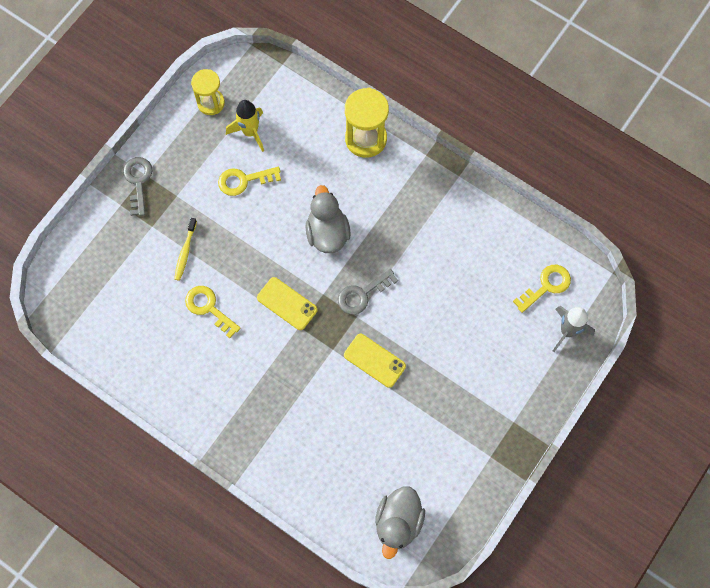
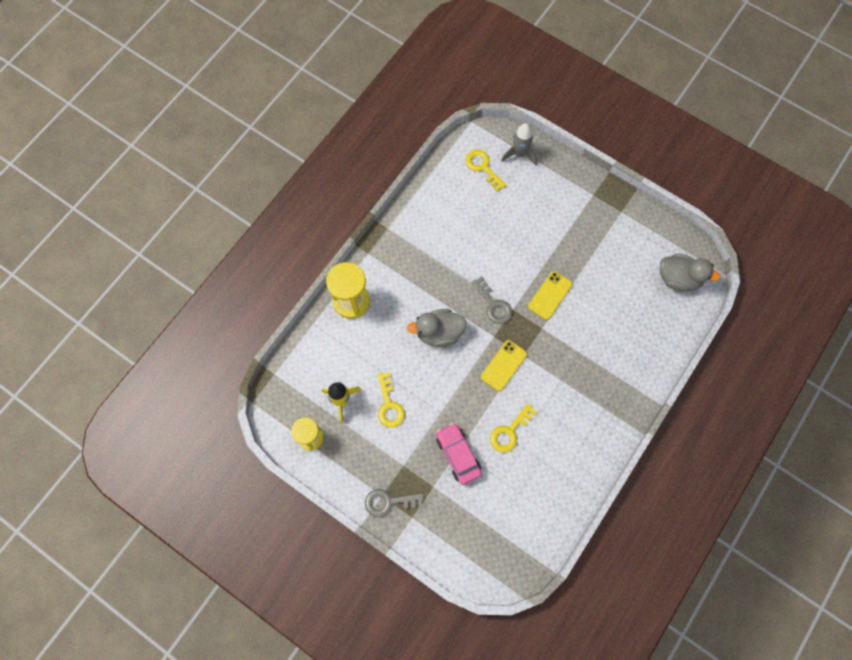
camera: 90 degrees left, 0 degrees up
(185, 252) = (458, 455): yellow toothbrush -> pink car

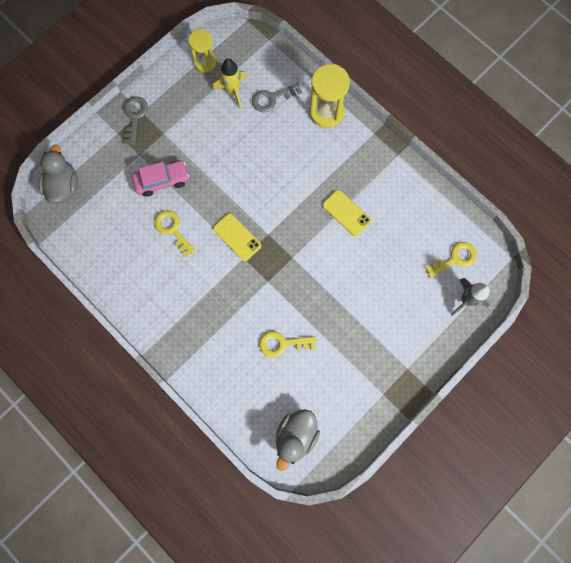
camera: 100 degrees right, 5 degrees up
(389, 405) = (220, 130): yellow key -> yellow key (282, 343)
(439, 333) = (281, 184): grey duck -> grey duck (64, 186)
(493, 304) = (300, 240): grey key -> grey key (272, 98)
(550, 295) = (300, 296): yellow phone -> yellow phone (346, 213)

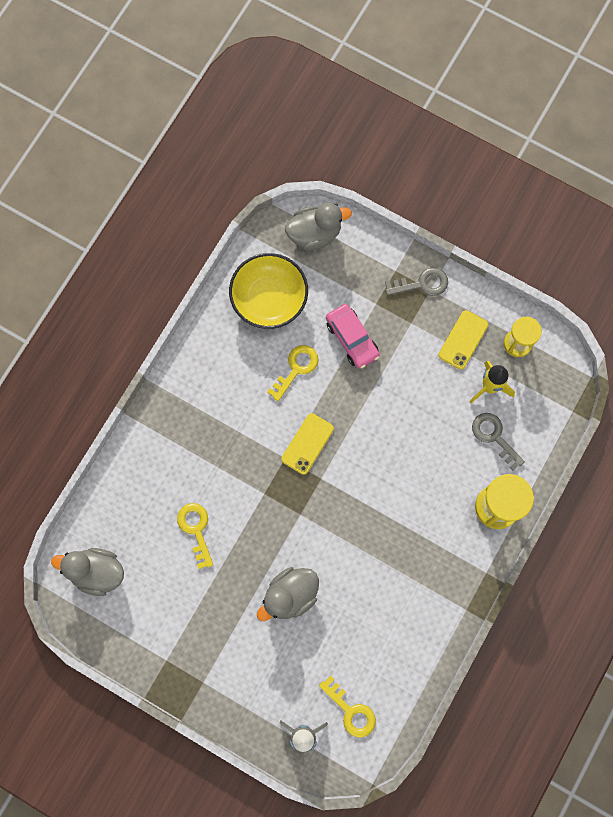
camera: 75 degrees right, 0 degrees up
(106, 236) = (269, 299): none -> yellow bowl
(346, 213) = (372, 564): yellow phone -> yellow phone (463, 340)
(355, 282) = (290, 595): none -> grey duck

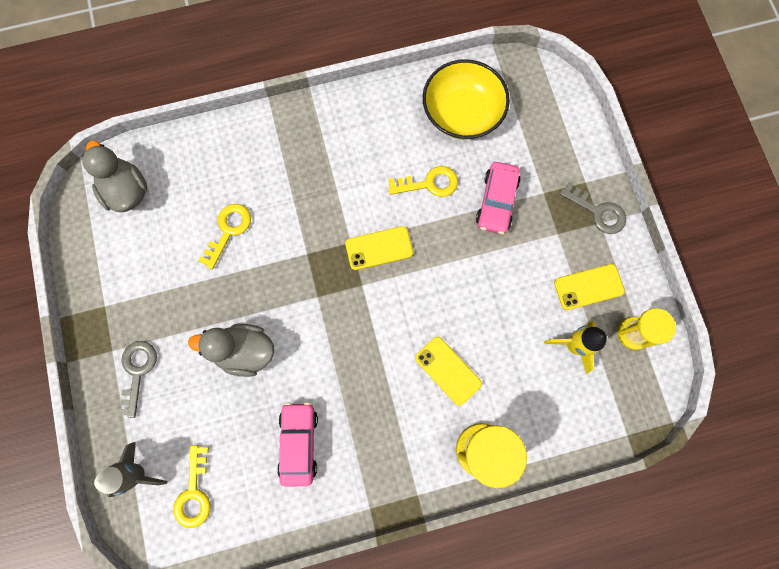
camera: 45 degrees right, 0 degrees up
(315, 234) = (548, 97): grey duck -> none
(384, 616) = (299, 443): none -> pink car
(429, 479) = (448, 370): none -> yellow phone
(494, 437) = (537, 390): grey key -> grey key (137, 372)

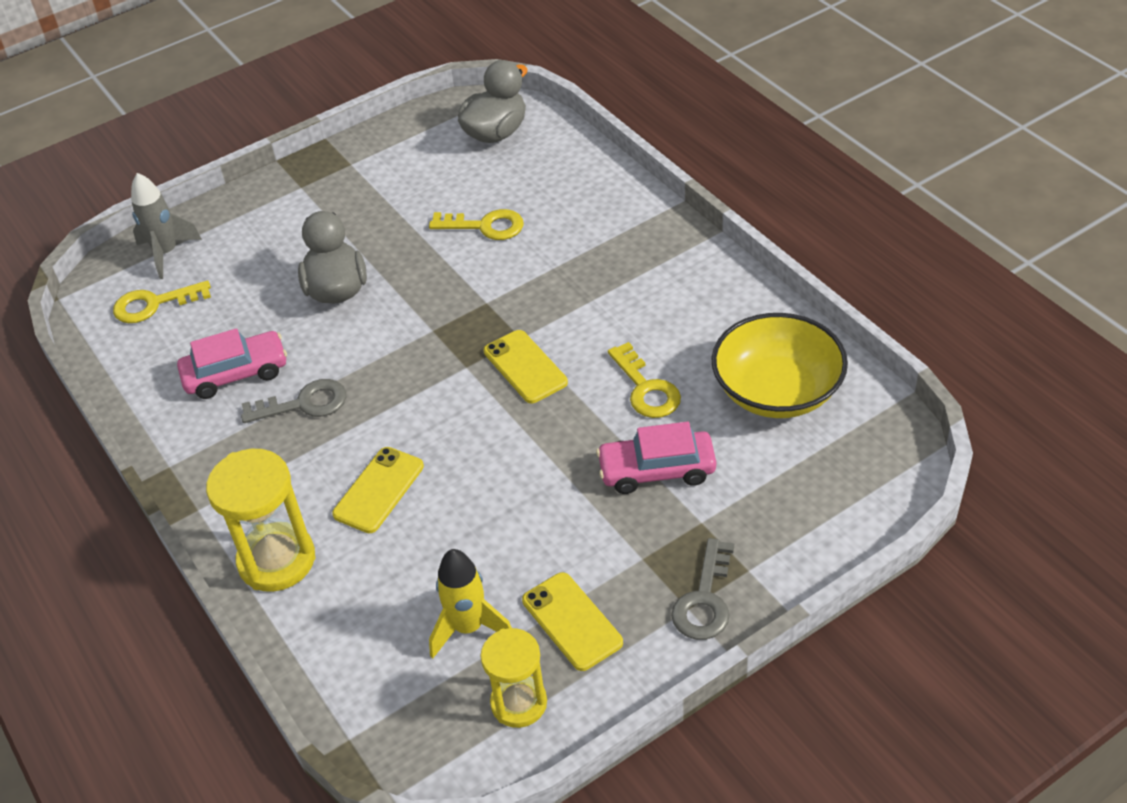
camera: 75 degrees right, 30 degrees down
(137, 372) = (282, 214): grey key -> grey key (303, 404)

